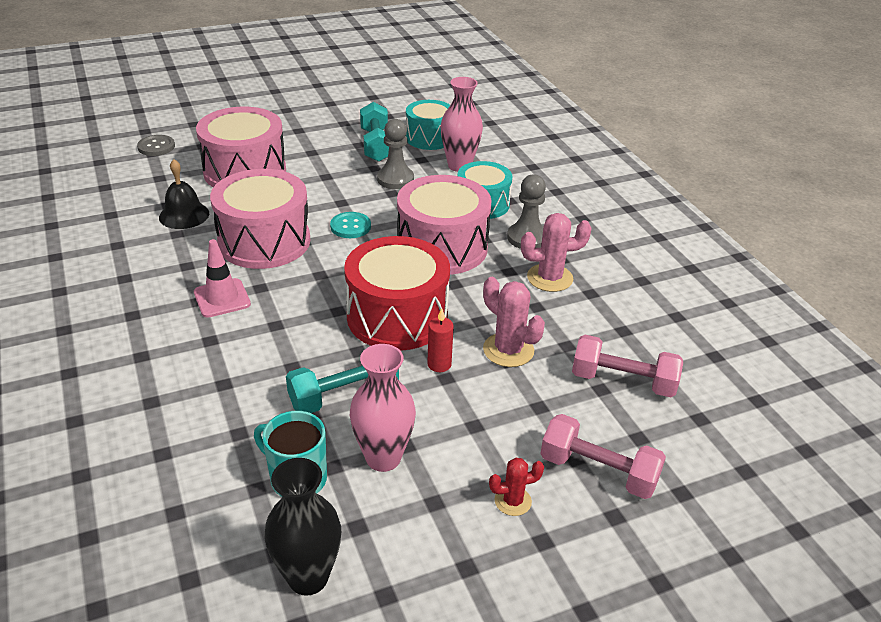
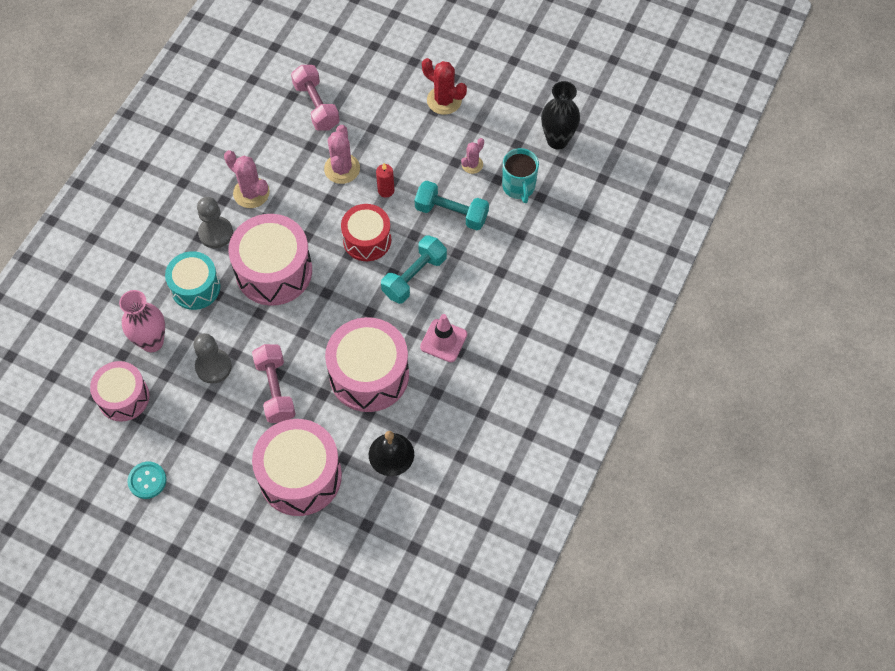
camera: 130 degrees left, 25 degrees up
(156, 147) = (329, 580): grey button -> none
(350, 226) = (302, 341): turquoise button -> turquoise button (147, 480)
(376, 145) = (172, 424): turquoise dumbbell -> turquoise dumbbell (414, 276)
(383, 458) = (472, 164): pink vase -> pink cactus
(397, 316) = (367, 240): red drum -> red drum, size x0.64
(429, 138) = (123, 397): turquoise drum -> pink drum
(512, 501) = (444, 100): red cactus -> red cactus, size x1.66
(598, 471) = (393, 81): pink dumbbell -> pink dumbbell (275, 389)

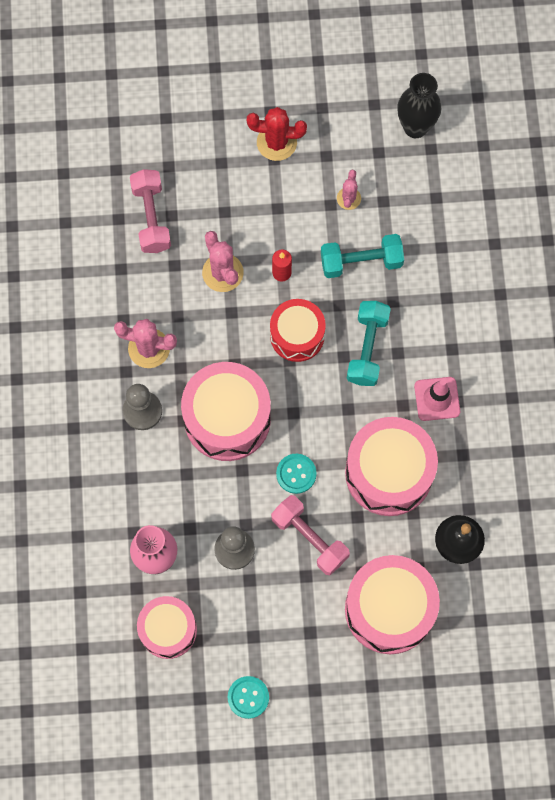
camera: 30 degrees left, 10 degrees up
(195, 287) = (161, 479): turquoise drum -> none
(298, 337) = (296, 474): none -> turquoise button
(316, 106) = (151, 217): pink dumbbell -> pink dumbbell turned 45 degrees clockwise
(519, 187) = (409, 198): turquoise mug -> none

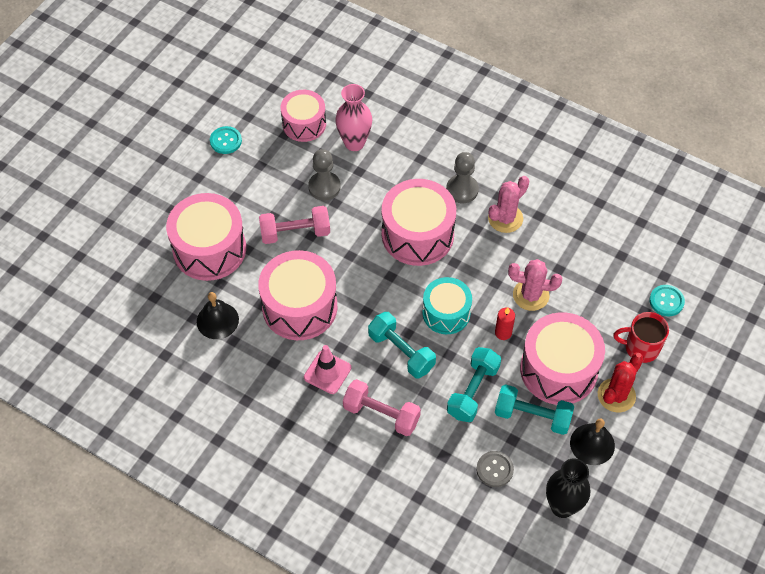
camera: 125 degrees right, 15 degrees down
(151, 217) = (608, 276): pink dumbbell -> pink dumbbell (381, 414)
(212, 148) = (640, 348): none -> red mug
(285, 203) = (558, 369): none -> pink drum
(296, 474) = (345, 251): turquoise button -> turquoise button (666, 301)
(297, 335) = (446, 313): red drum -> turquoise drum
(339, 136) = (592, 444): none -> black bell
(348, 198) = (532, 416): pink cactus -> turquoise dumbbell
(422, 199) = (494, 469): none -> grey button

